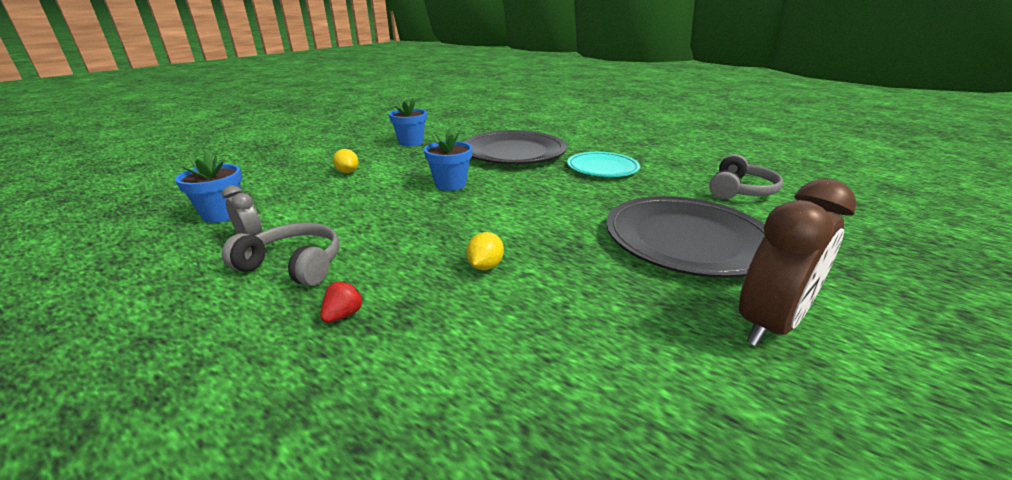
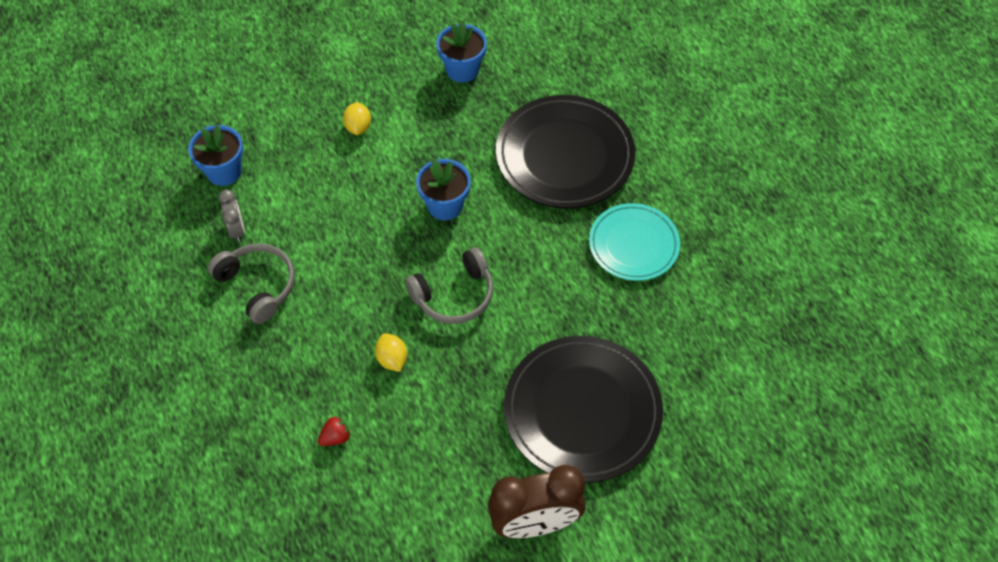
camera: 30 degrees right, 30 degrees up
(343, 315) = (271, 364): red strawberry -> red strawberry (336, 437)
(485, 266) = (392, 359): yellow lemon -> yellow lemon turned 75 degrees counterclockwise
(740, 190) = (734, 364): grey headphones -> grey headphones (454, 295)

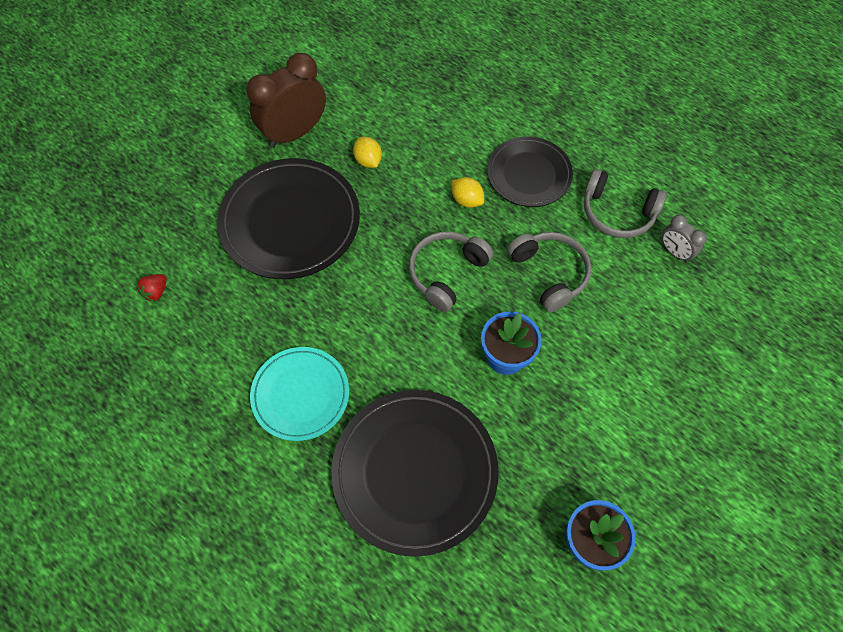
camera: 155 degrees right, 5 degrees up
(224, 171) = (734, 301): blue flower pot -> none
(312, 360) = (529, 174): none -> black plate
(336, 437) = (473, 131): red strawberry -> red strawberry (156, 292)
(358, 127) = (649, 409): yellow lemon -> yellow lemon (368, 161)
(361, 256) = (549, 273): none -> grey headphones

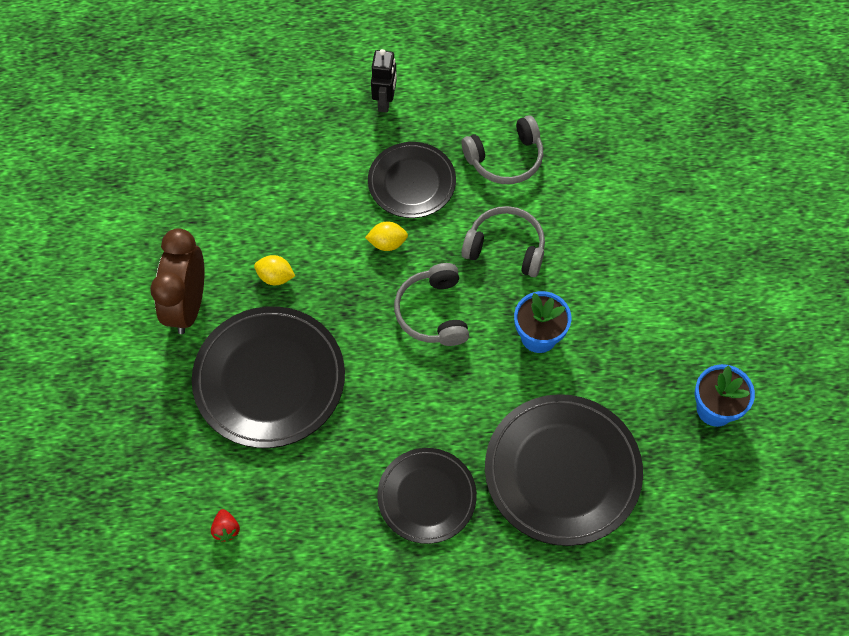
camera: 45 degrees left, 0 degrees up
(300, 395) = (427, 497): turquoise plate -> black plate
(568, 108) = (385, 102): none -> black robot
(675, 252) = (573, 155): grey clock -> none

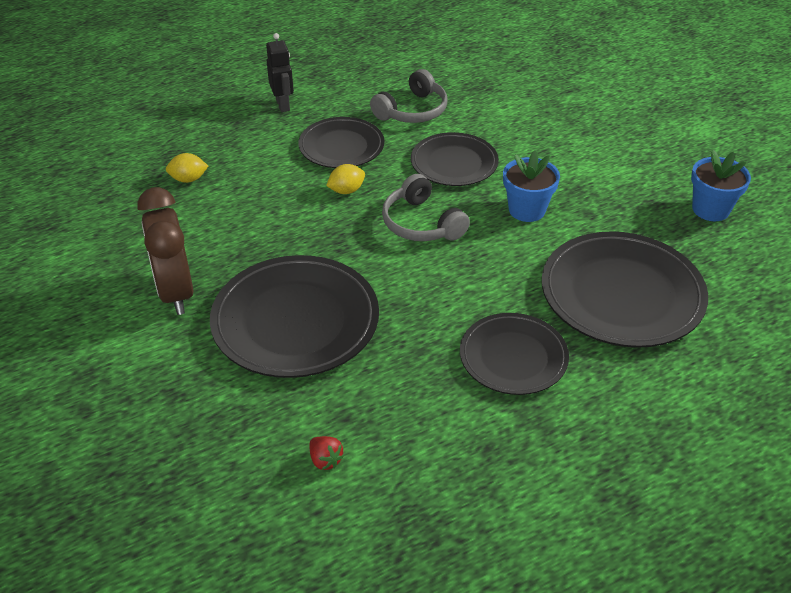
camera: 25 degrees left, 20 degrees down
(275, 277) = (254, 244): yellow lemon -> yellow lemon (188, 179)
(505, 248) = (454, 163): grey headphones -> black plate

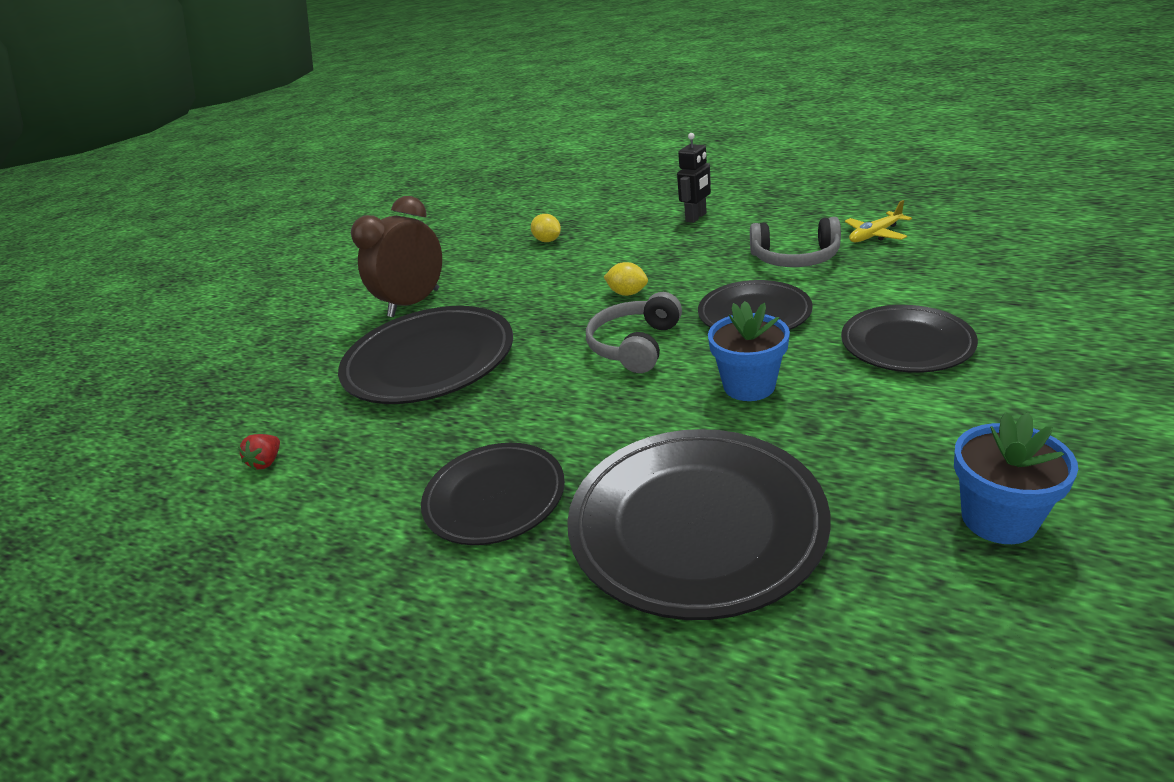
camera: 60 degrees right, 10 degrees down
(341, 146) = (684, 261): black plate -> black plate (906, 344)
(432, 72) = (875, 235): none -> yellow plane

